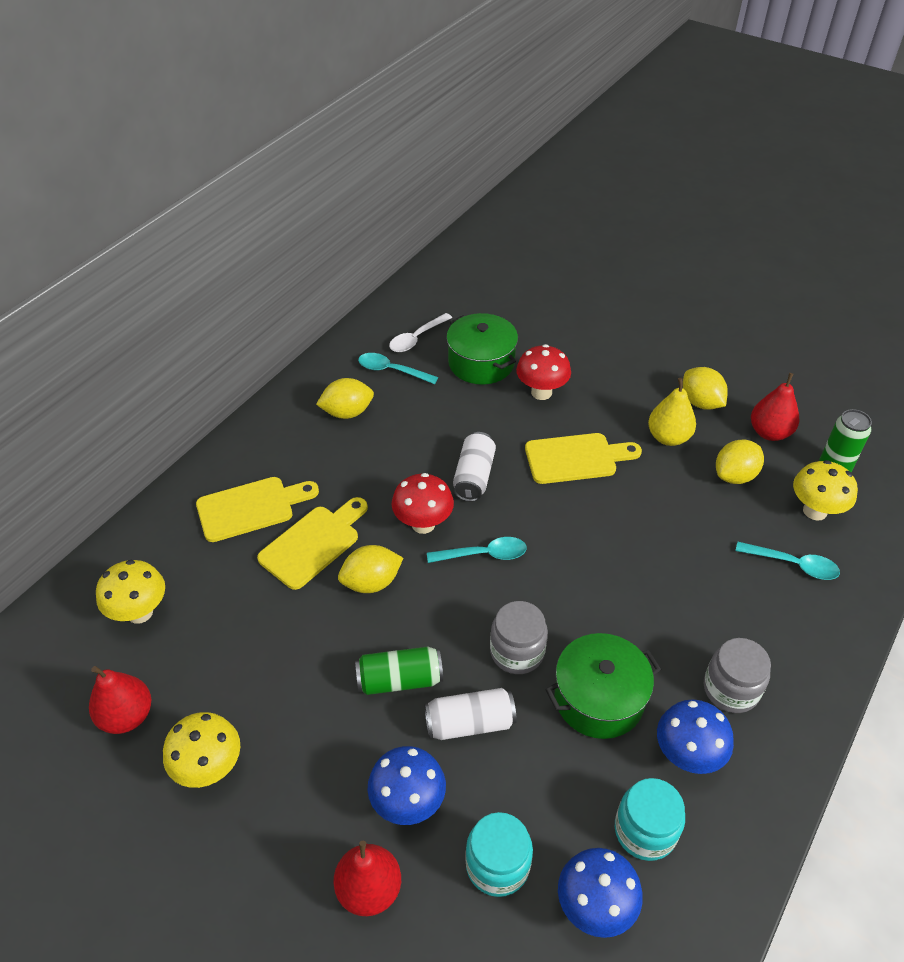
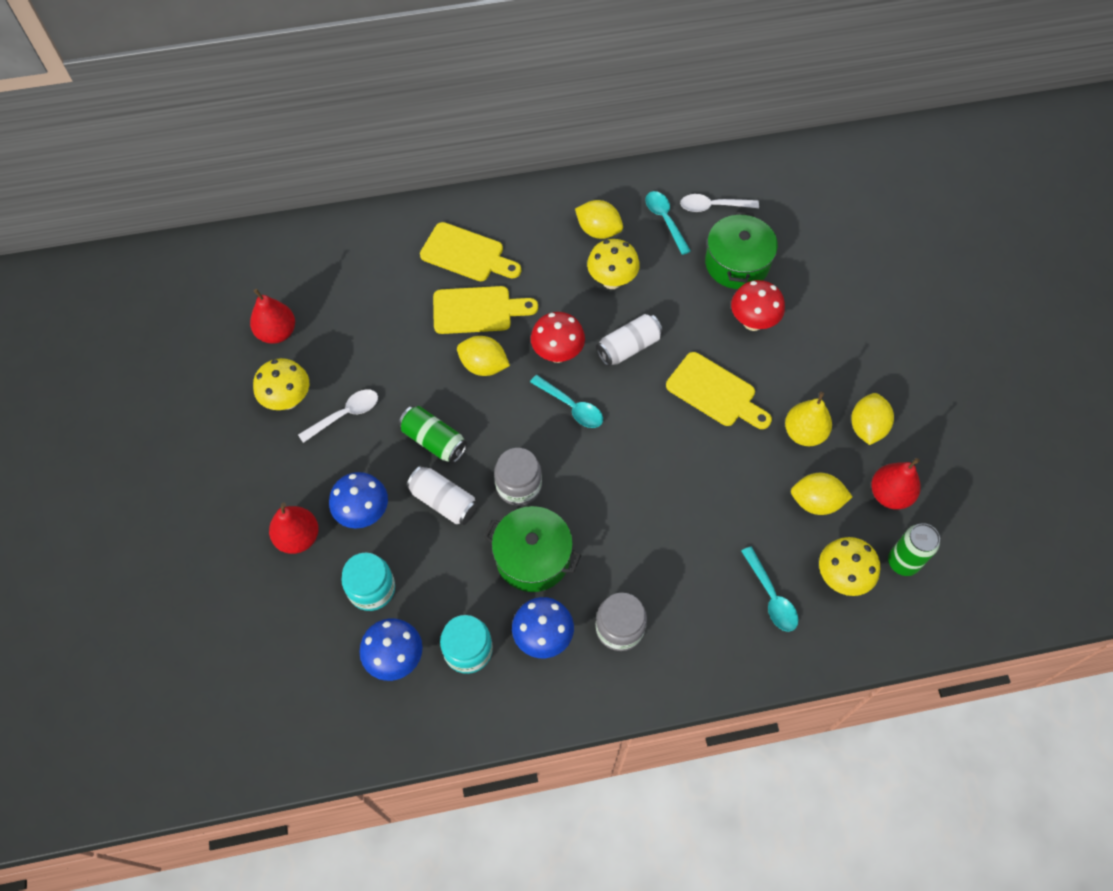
camera: 45 degrees right, 15 degrees up
(140, 612) = (340, 274): yellow mushroom -> yellow mushroom (612, 281)
(287, 730) = (345, 414): none -> white spoon

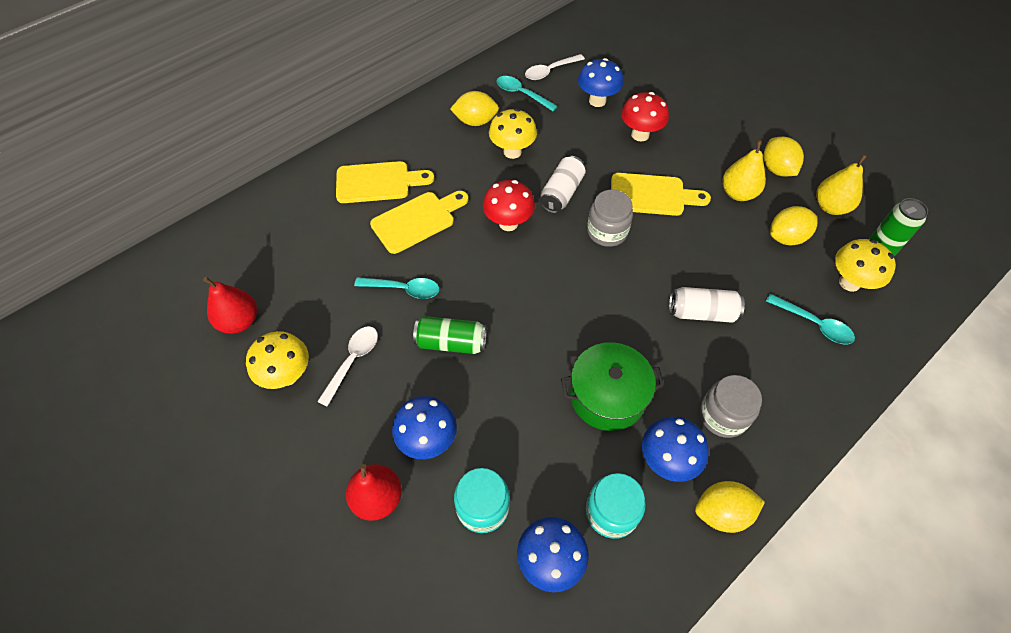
camera: 30 degrees left, 5 degrees down
(444, 501) = (496, 390): white can -> white can (702, 312)
(483, 366) = (453, 261): yellow lemon -> yellow lemon (722, 512)
(518, 486) = (552, 342): grey jar -> grey jar (607, 232)
(572, 407) = (550, 258): turquoise spoon -> turquoise spoon (404, 289)
(737, 263) = (597, 101): green pot -> blue mushroom
(889, 494) = (830, 207): red pear -> yellow pear

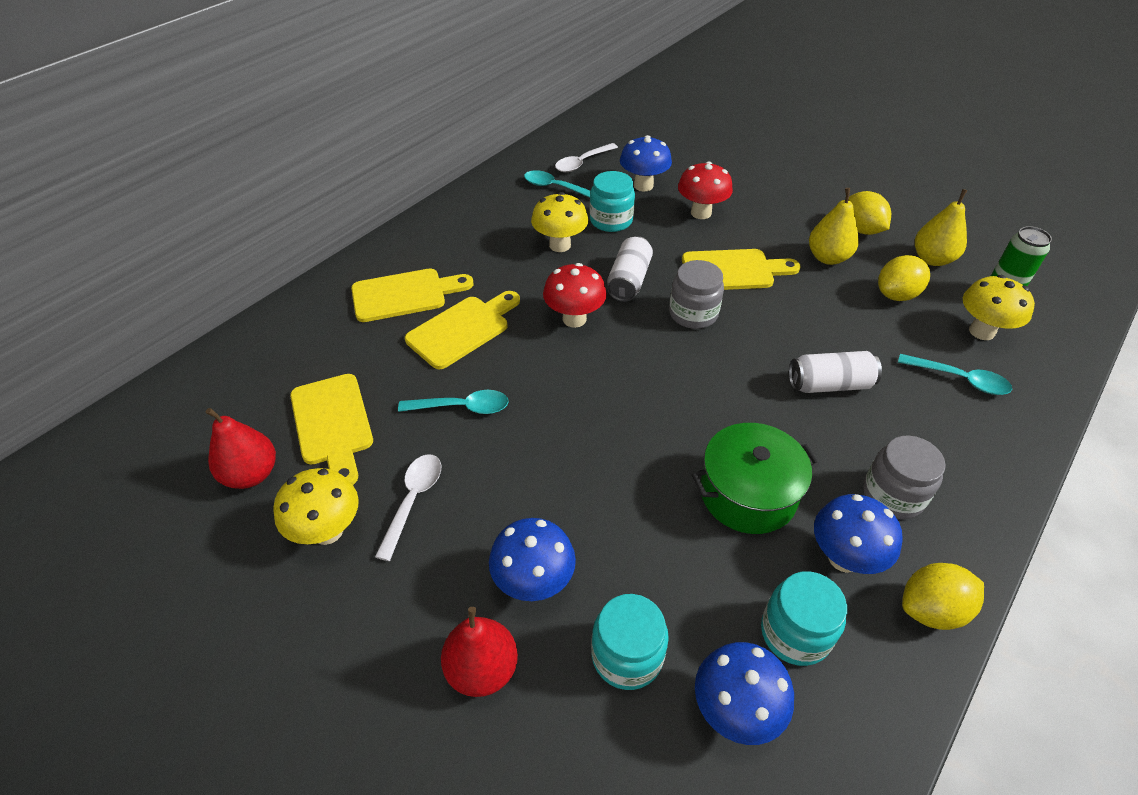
camera: 10 degrees left, 10 degrees down
(304, 289) = (333, 424): none -> yellow cutting board
(451, 343) = (536, 460): green can -> none
(475, 121) = (509, 220): yellow lemon -> none
(561, 133) = (611, 220): none -> turquoise jar

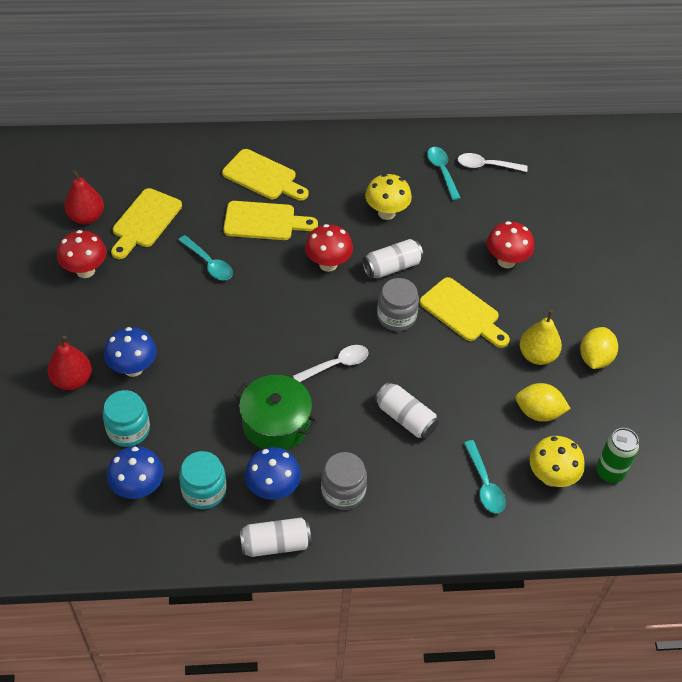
camera: 45 degrees right, 5 degrees up
(327, 531) = (85, 271): yellow mushroom -> red mushroom
(413, 500) = (133, 288): white spoon -> white spoon (336, 364)
(611, 220) = (441, 221): turquoise jar -> none
(643, 185) = (500, 213): blue mushroom -> none
(931, 609) = (275, 544): yellow lemon -> white can
(932, 259) = (607, 415): yellow pear -> none

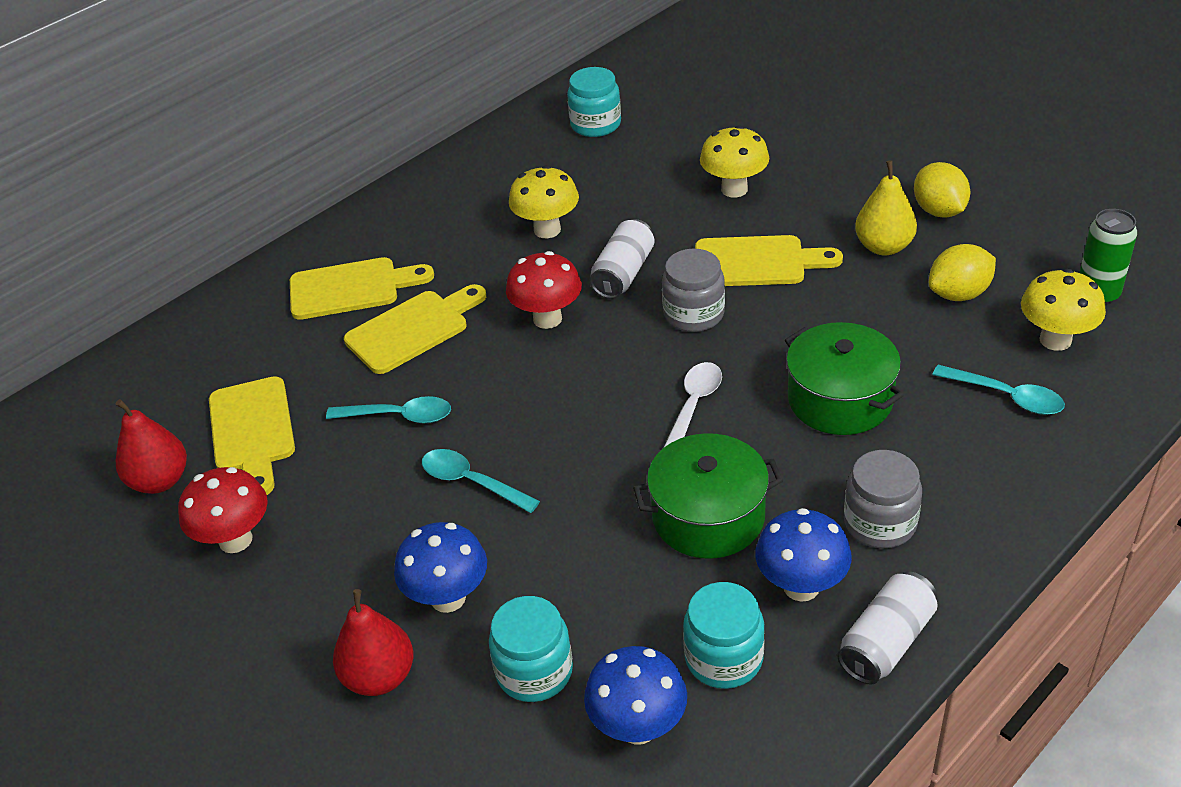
camera: 35 degrees left, 10 degrees down
(405, 418) = (840, 399): white can -> green pot
(442, 171) = (555, 157): turquoise spoon -> turquoise spoon (471, 482)
(486, 166) = (595, 124): white spoon -> turquoise jar
(506, 261) = (734, 189): red mushroom -> yellow mushroom

